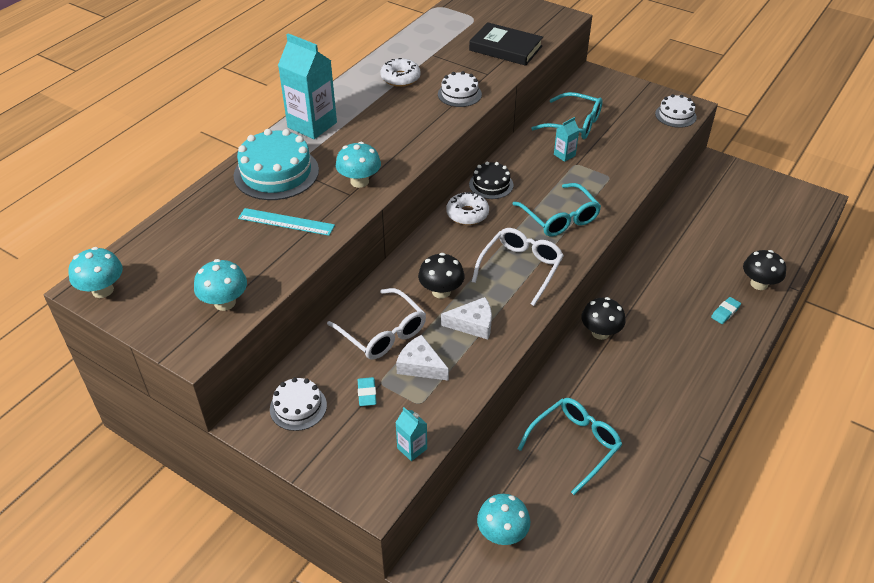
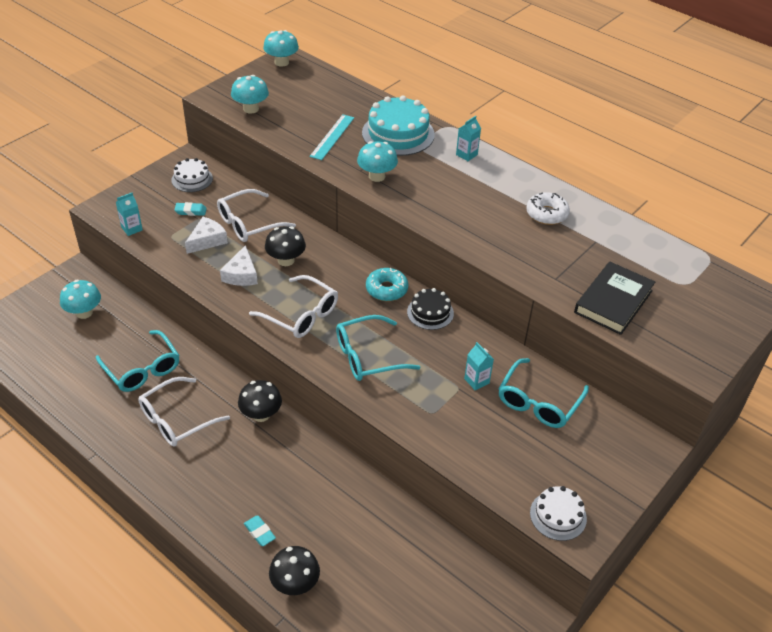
camera: 95 degrees right, 0 degrees up
(312, 125) = (466, 155): turquoise carton -> turquoise carton, size x0.47
(459, 94) = (514, 252): white cake -> none
(467, 214) = (386, 289): white donut -> turquoise donut
(630, 397) = (177, 419): none -> white glasses

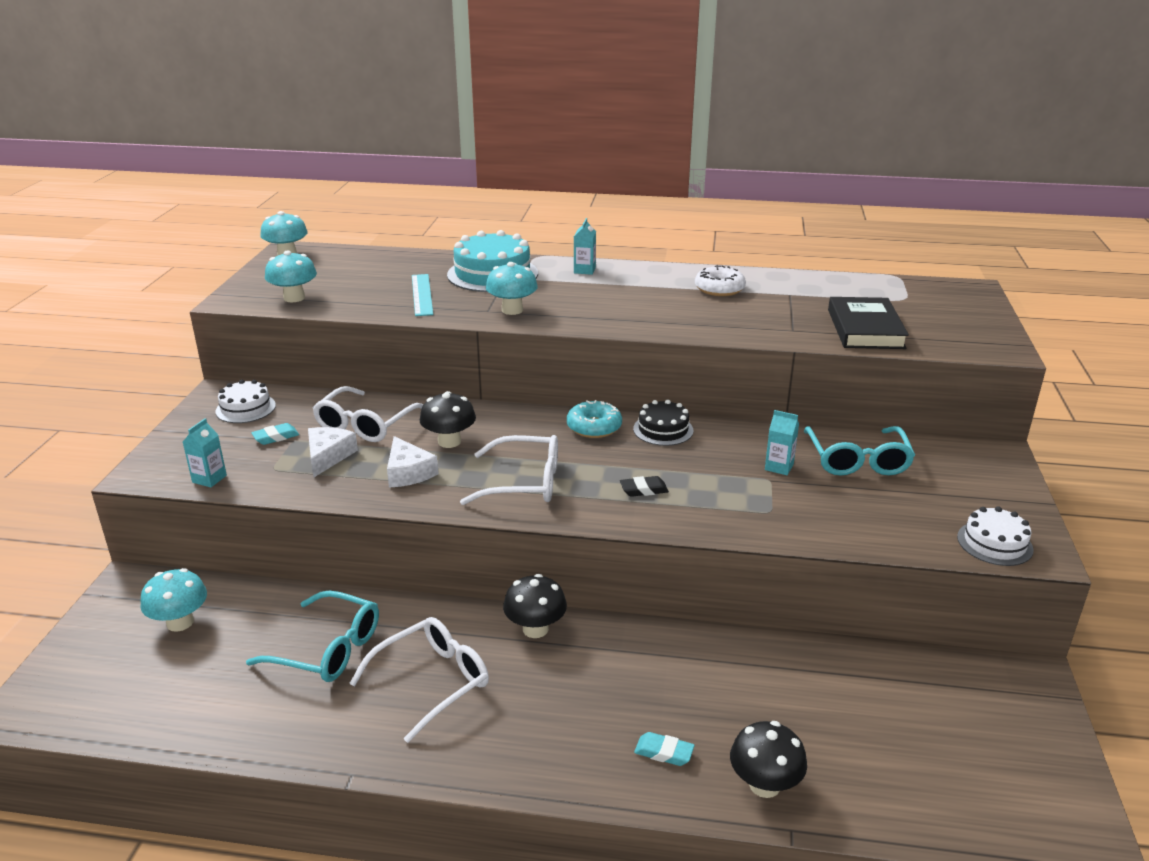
camera: 30 degrees left, 15 degrees down
(177, 419) = (431, 682): white glasses -> white glasses turned 150 degrees counterclockwise
(368, 356) = (644, 490): turquoise glasses -> black eraser

